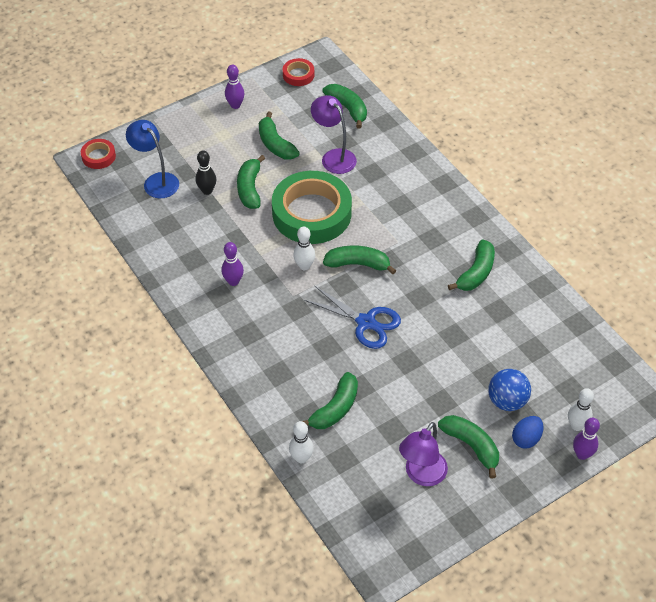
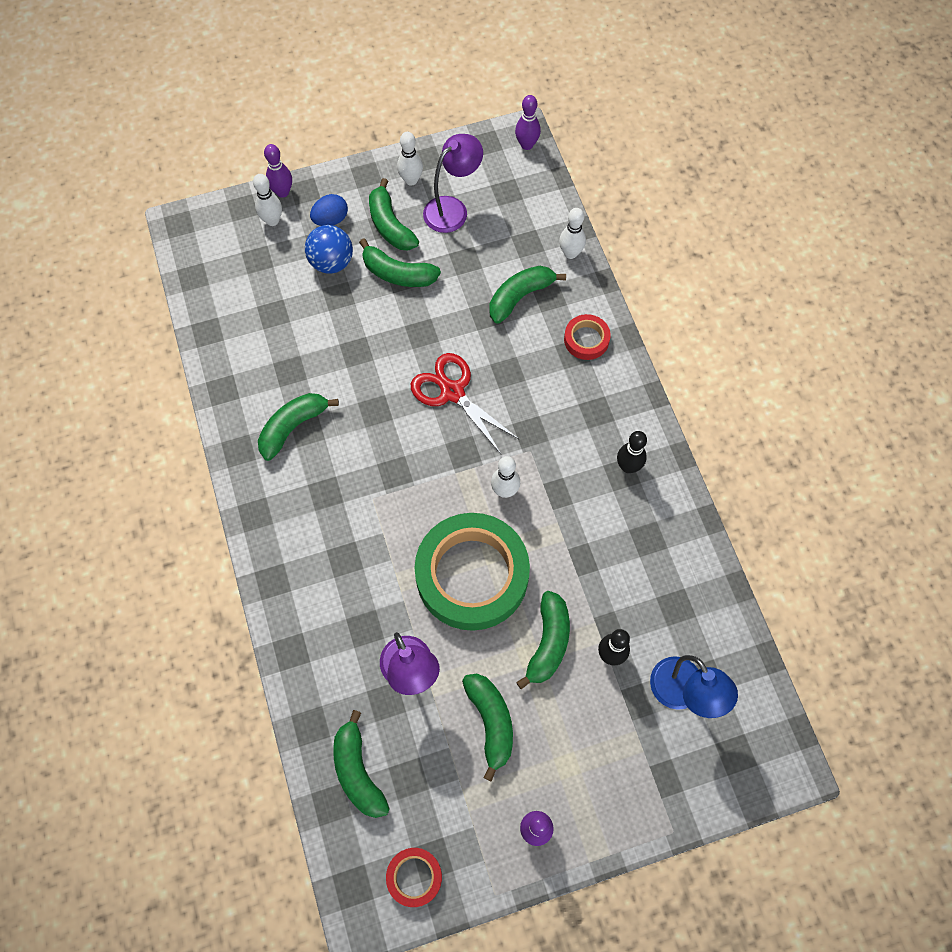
camera: 165 degrees left, 15 degrees up
(98, 156) = (767, 769): red tape -> red tape (586, 339)
(216, 301) = (628, 466): none -> black bowling pin
(233, 281) = (601, 490): purple bowling pin -> purple bowling pin (526, 145)
(358, 264) = (435, 476): green banana -> green banana (398, 273)
(366, 322) = (452, 392): blue scissors -> red scissors
(471, 495) = (411, 180): none -> white bowling pin

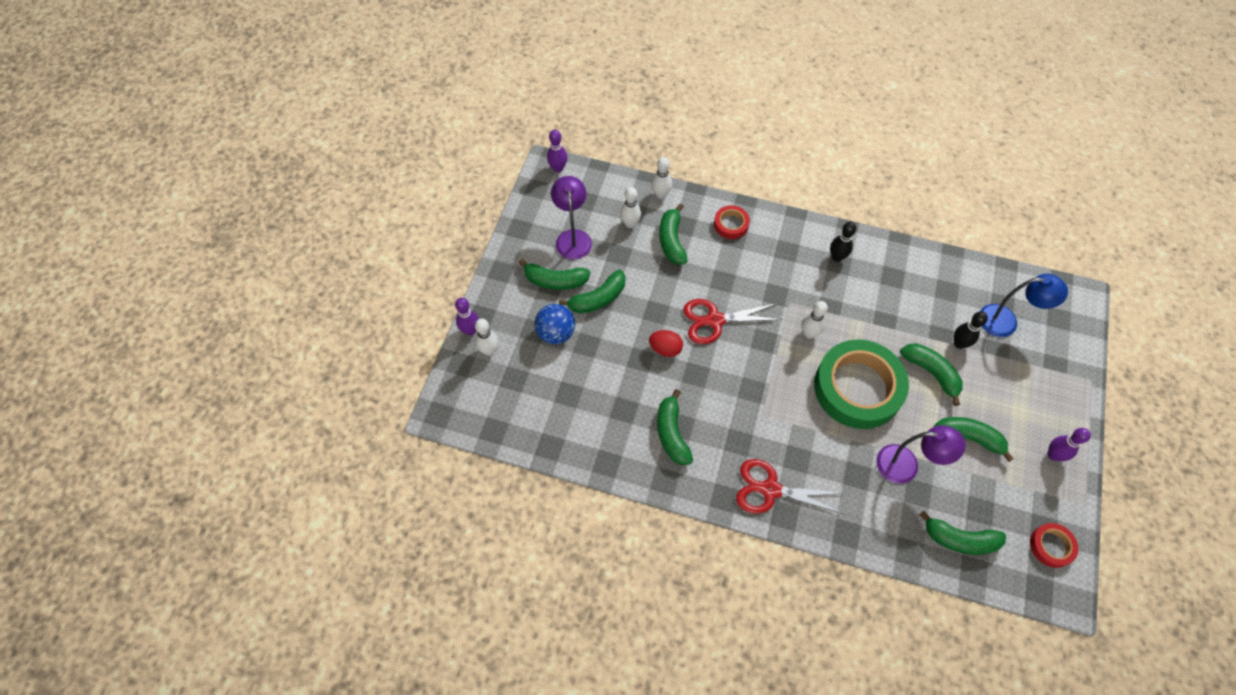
camera: 55 degrees left, 5 degrees down
(292, 552) = (770, 490): none -> red scissors
(331, 219) = (520, 313): blue egg -> none
(384, 366) = (665, 349): none -> red egg
(411, 180) = (529, 247): white bowling pin -> white bowling pin (630, 223)

